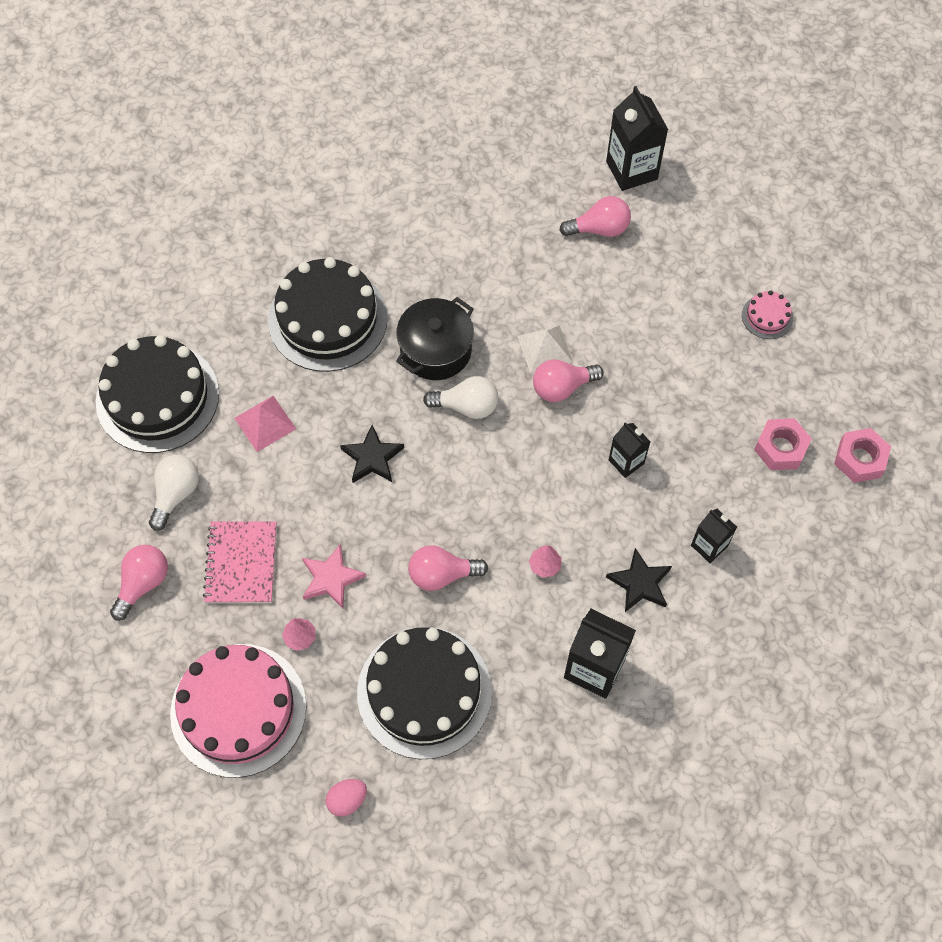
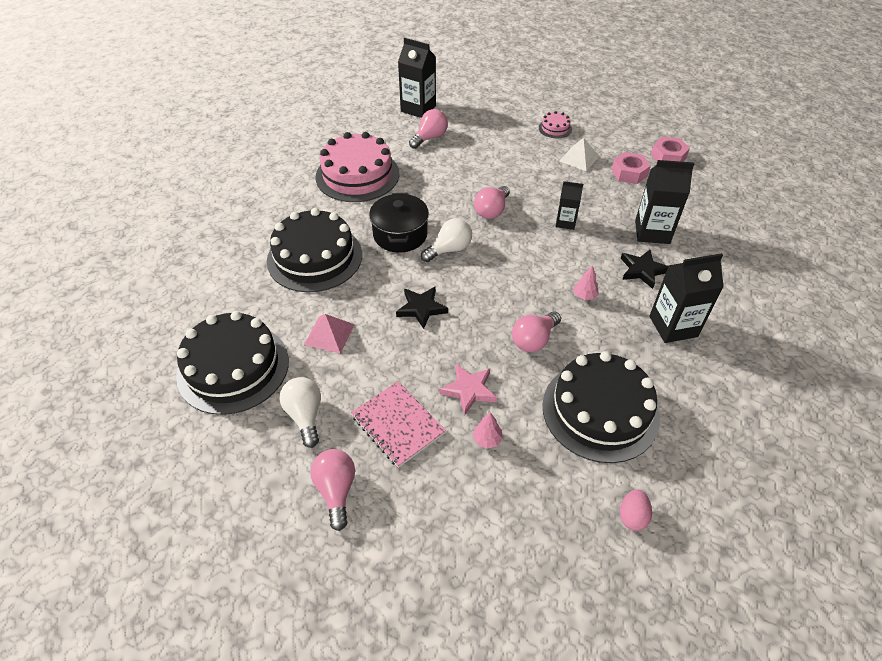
camera: 40 degrees left, 15 degrees down
(238, 709) = (495, 519): pink cake -> pink cake (357, 175)
(545, 349) = (462, 200): white pyramid -> white pyramid (579, 158)
(709, 546) = (652, 232): black carton -> black carton, size x1.70

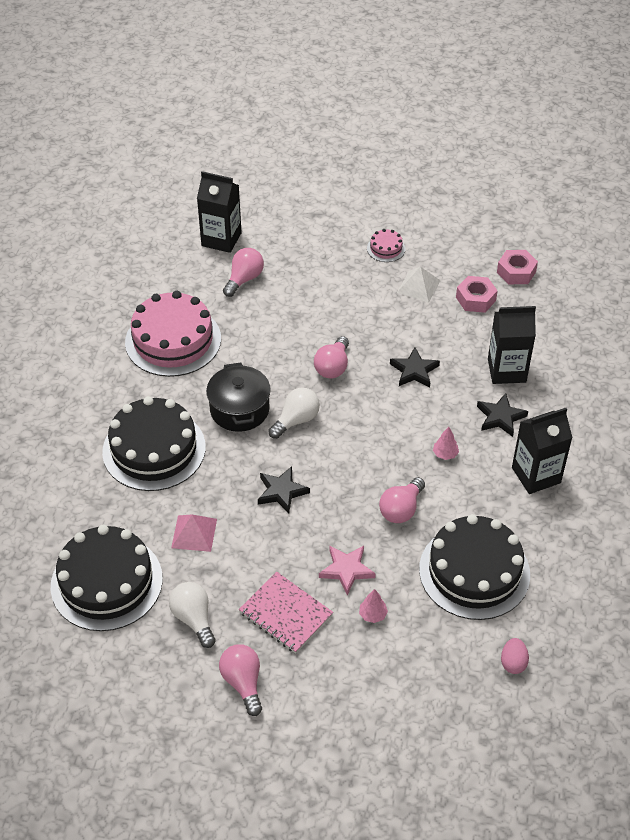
camera: 10 degrees left, 0 degrees up
(565, 222) = (414, 371): black carton -> black star

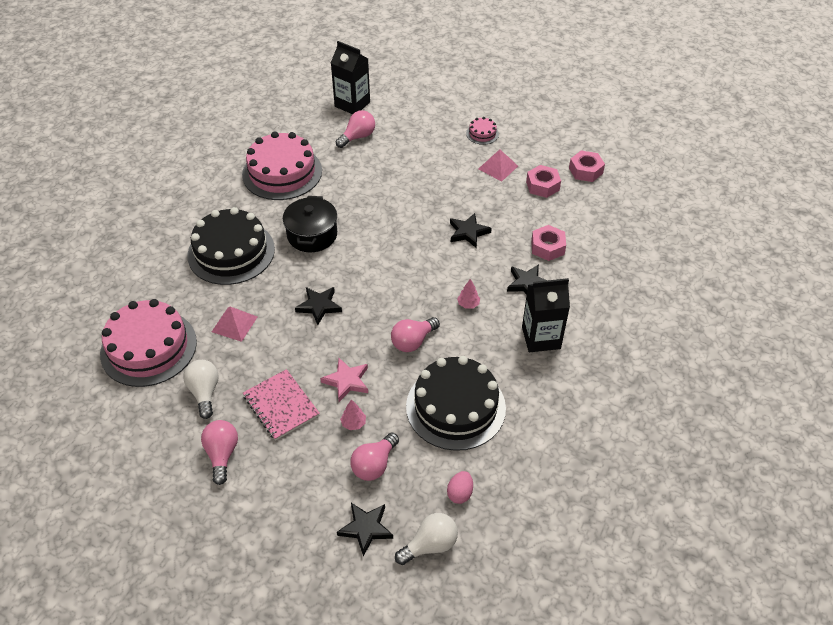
camera: 15 degrees right, 0 degrees up
(106, 582) = (148, 347): black cake -> pink cake
(296, 420) = (354, 252): white light bulb -> white light bulb (430, 545)
(333, 367) = (401, 216): pink light bulb -> pink light bulb (374, 464)
(418, 286) = (498, 167): white pyramid -> pink pyramid
(430, 723) = (366, 528): none -> black star
(506, 370) = (547, 247): black carton -> pink nut

